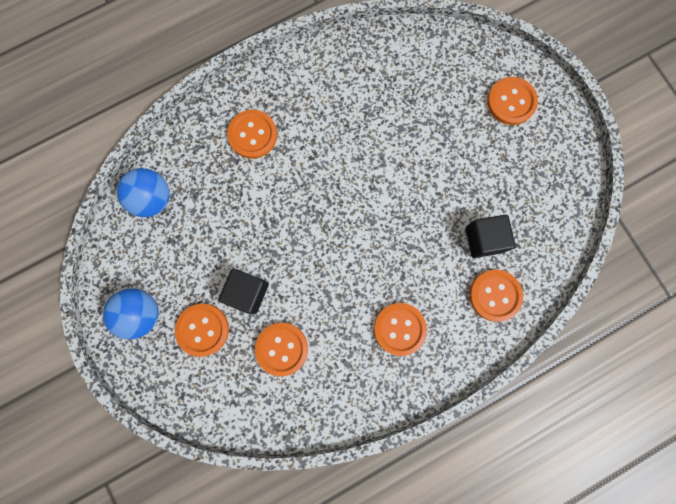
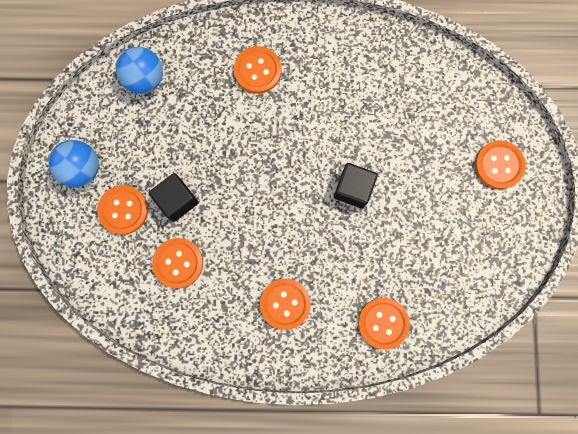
camera: 30 degrees right, 0 degrees up
(484, 239) = (402, 270): black cube -> black cube (353, 189)

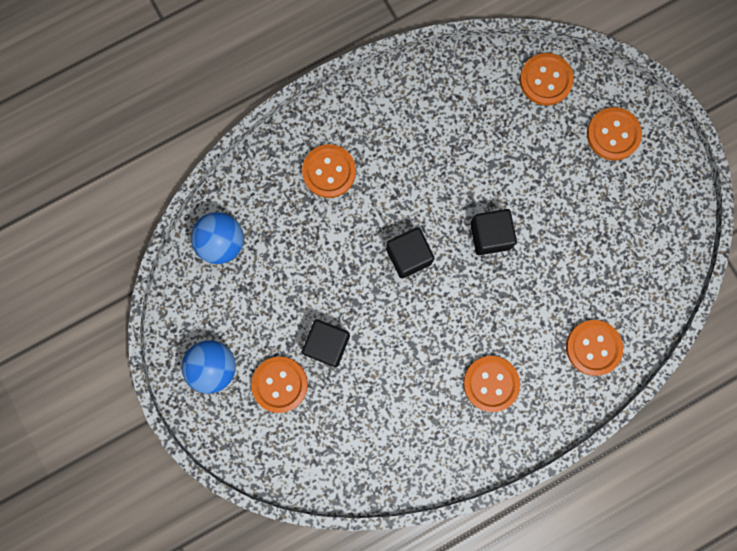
camera: 30 degrees left, 0 degrees up
(178, 263) = (365, 404): orange button -> orange button (545, 80)
(280, 169) = (408, 256): none -> black cube

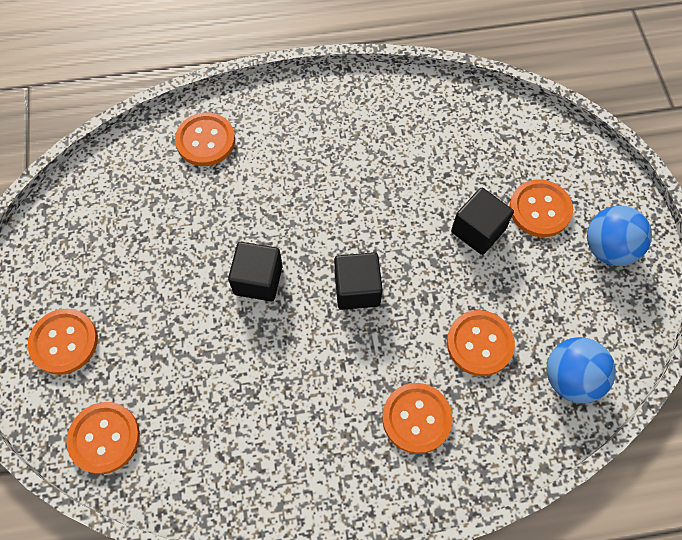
camera: 160 degrees left, 15 degrees down
(491, 383) = (321, 142): orange button -> orange button (479, 343)

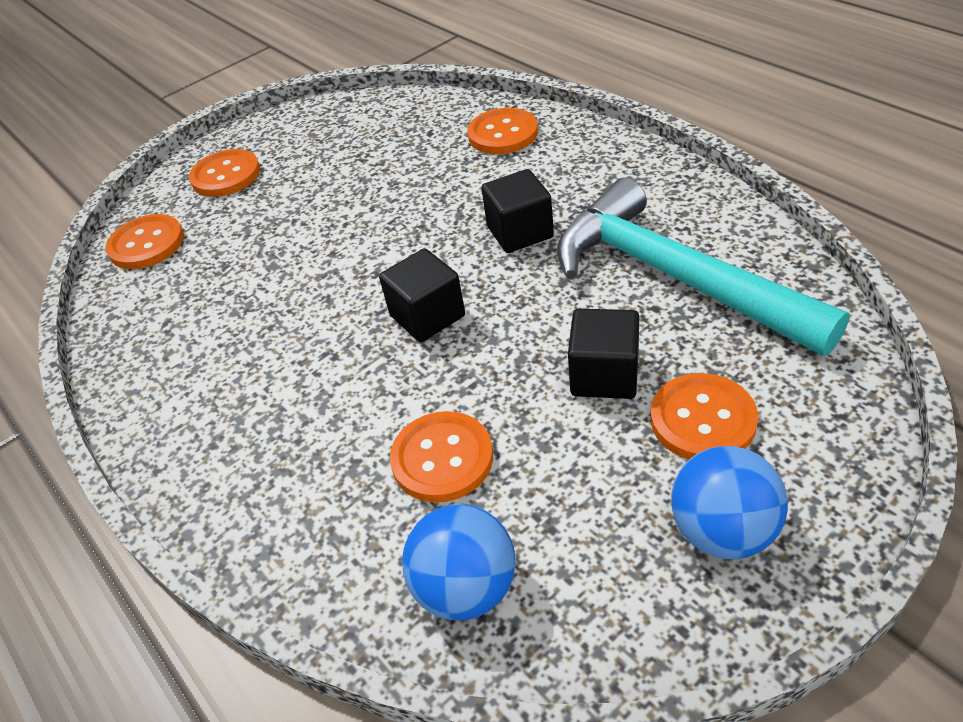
camera: 65 degrees right, 20 degrees down
(258, 280) = (378, 244): black cube -> black cube (520, 232)
(416, 418) = (298, 449): orange button -> none
(432, 149) = (676, 278): none -> turquoise hammer

